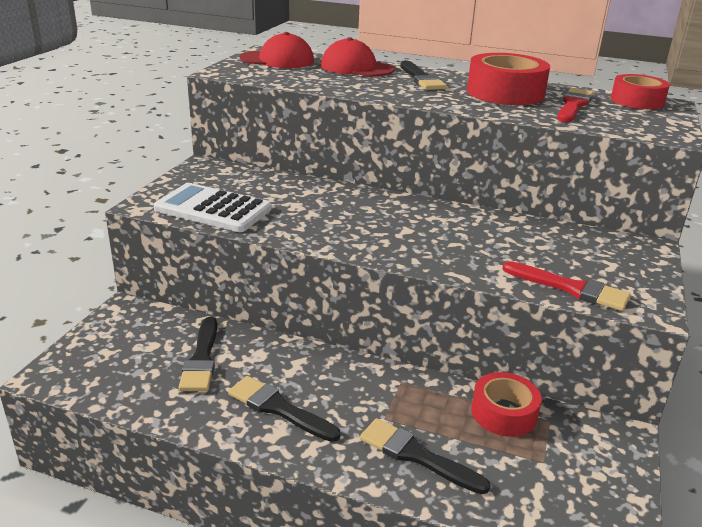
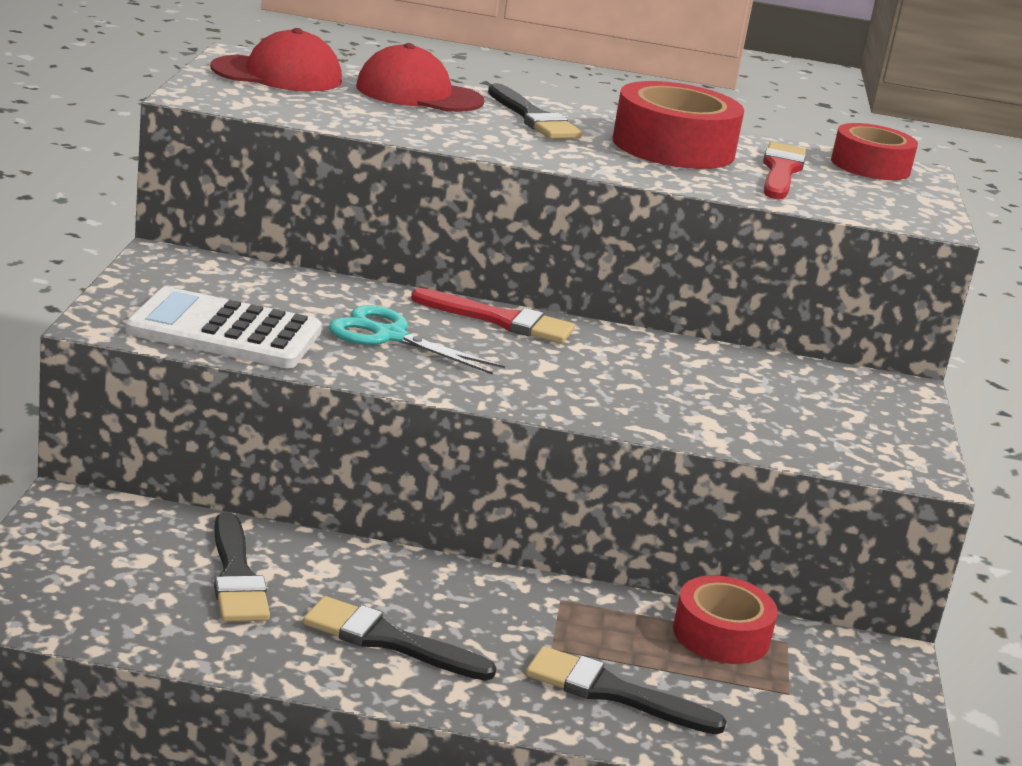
camera: 15 degrees left, 5 degrees down
(312, 211) = (389, 336): none -> turquoise scissors
(571, 288) = (809, 446): red brush -> red brush (500, 320)

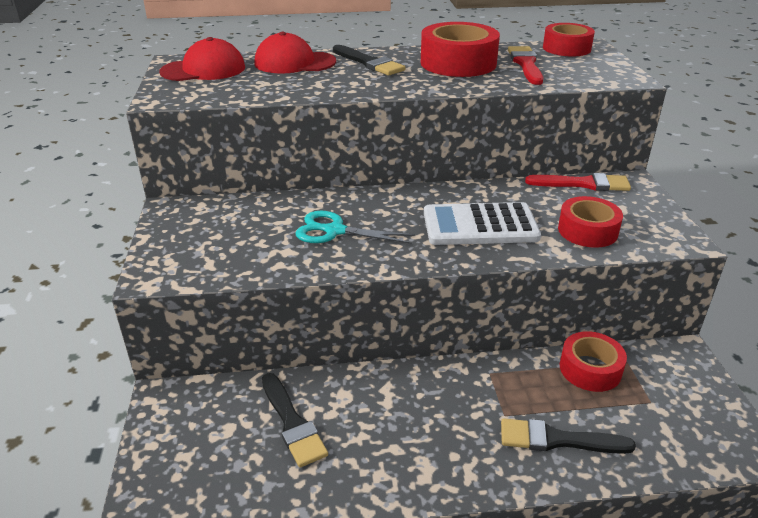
camera: 10 degrees left, 10 degrees up
(224, 331) = (232, 259): white calculator -> white calculator (480, 225)
(388, 640) = (408, 445): black brush -> none
(500, 320) = (392, 198): red brush -> red brush (583, 184)
(777, 425) = (587, 231): none -> red tape

